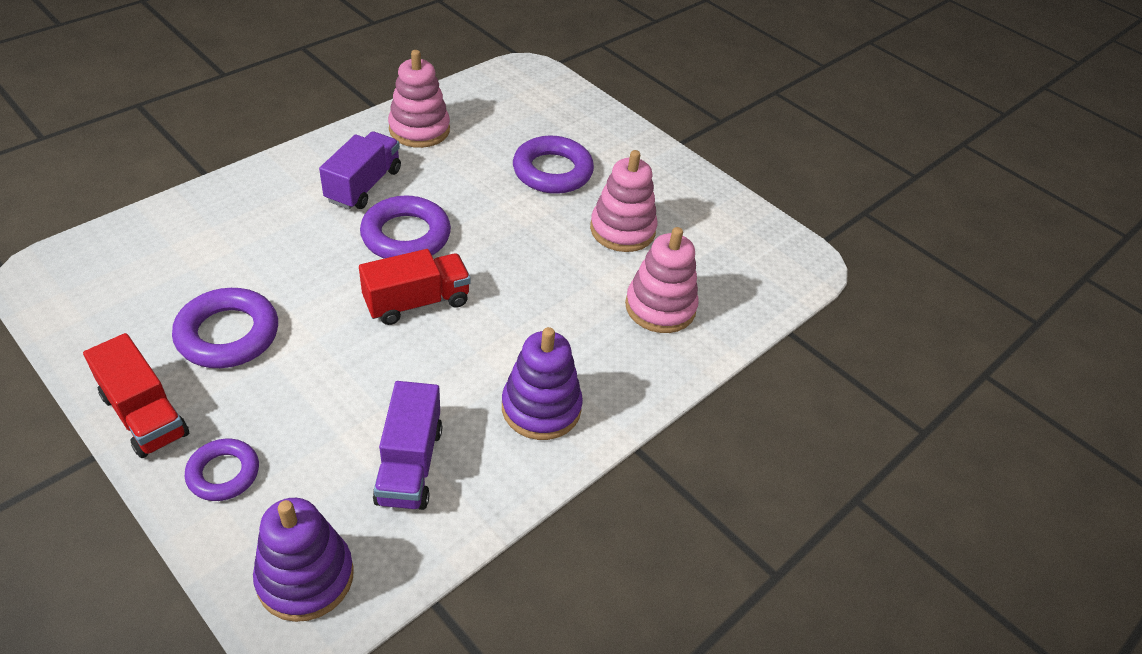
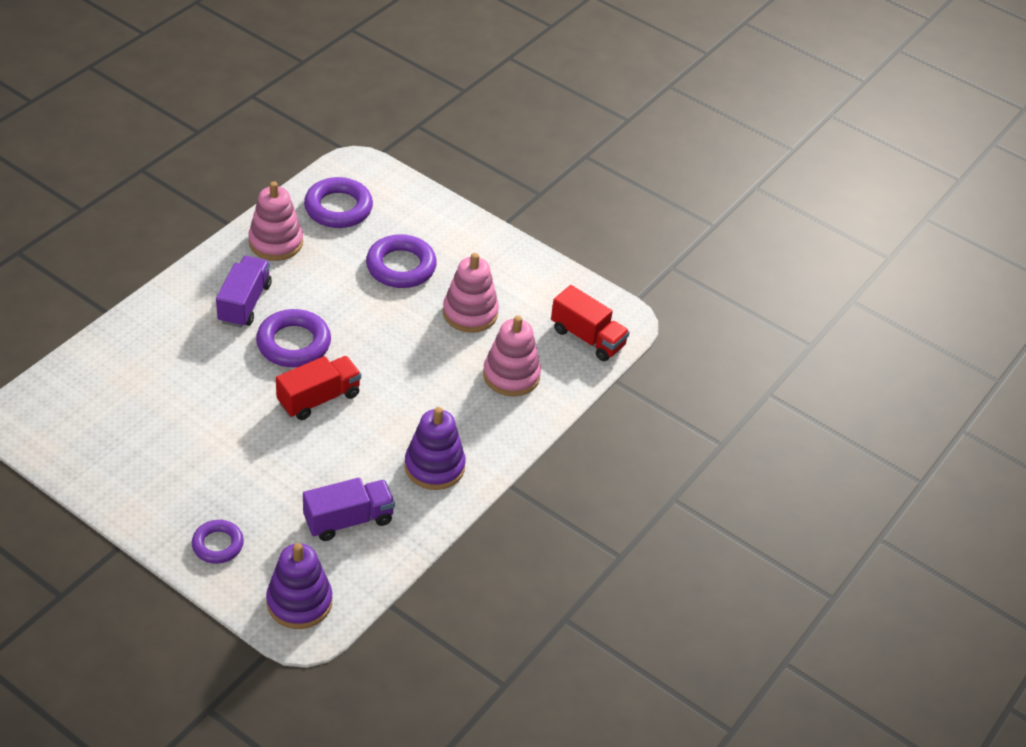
camera: 10 degrees left, 0 degrees up
(144, 415) = (144, 513): red truck -> red truck (587, 338)
(228, 334) = (181, 445): purple ring -> purple ring (338, 208)
(409, 464) = (348, 520): purple truck -> purple truck turned 105 degrees counterclockwise

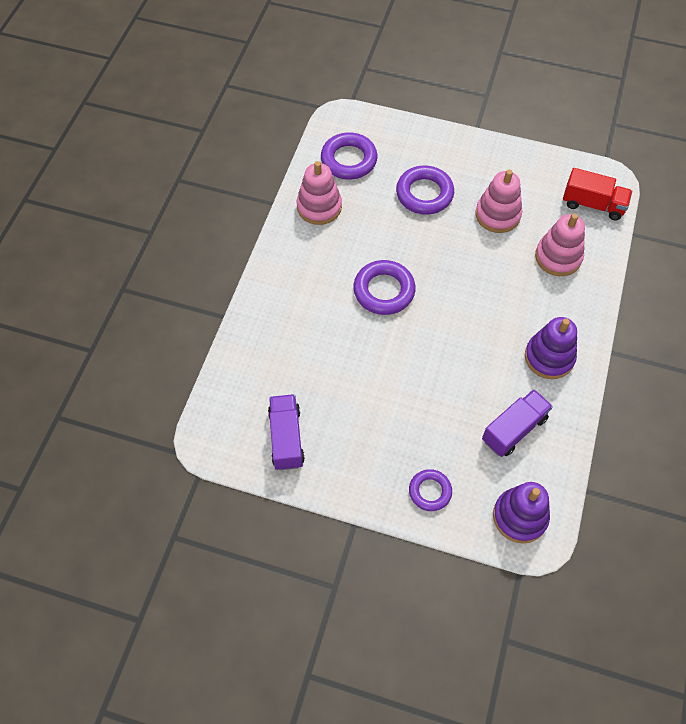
camera: 15 degrees left, 15 degrees up
(245, 303) = (326, 269): purple truck -> purple truck (286, 438)
(319, 399) = (430, 332): red truck -> none

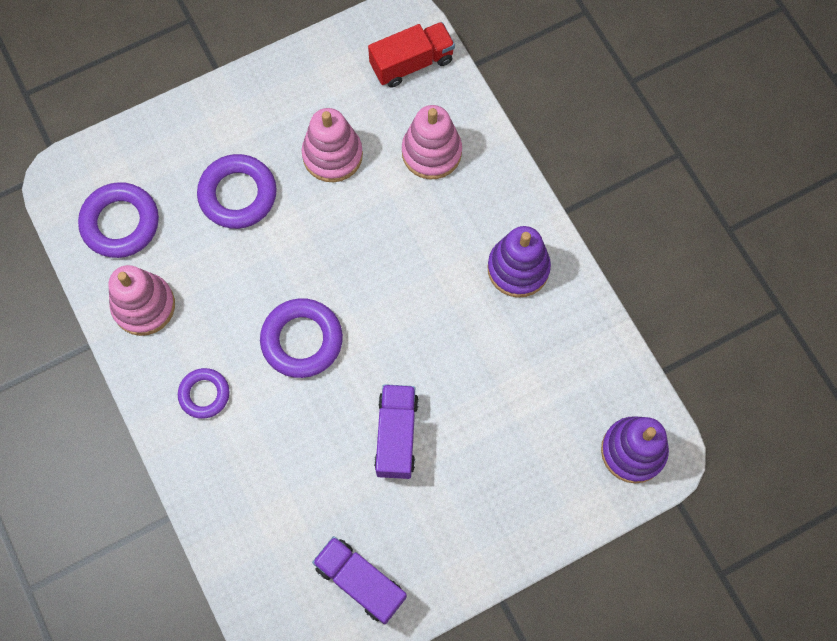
camera: 45 degrees left, 10 degrees up
(430, 491) = (537, 504): purple ring -> purple ring (204, 394)
(514, 429) = (553, 371): purple truck -> purple truck (396, 436)

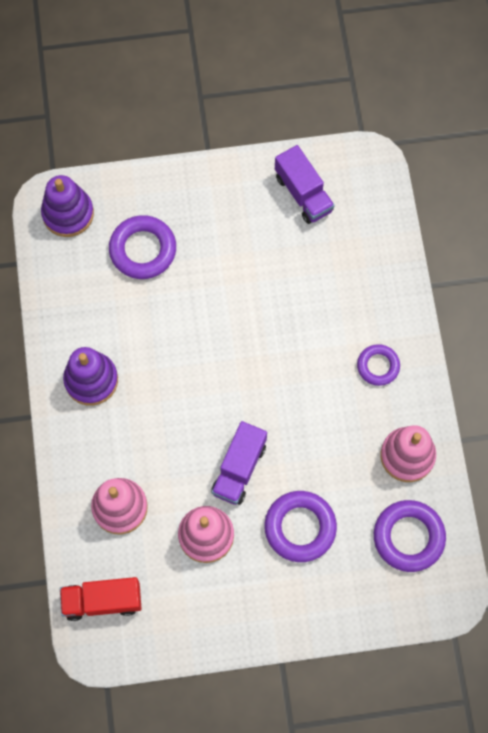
camera: 160 degrees left, 0 degrees up
(302, 340) = (287, 382): purple ring -> purple ring (143, 250)
(396, 436) = (239, 284): purple truck -> purple truck (239, 469)

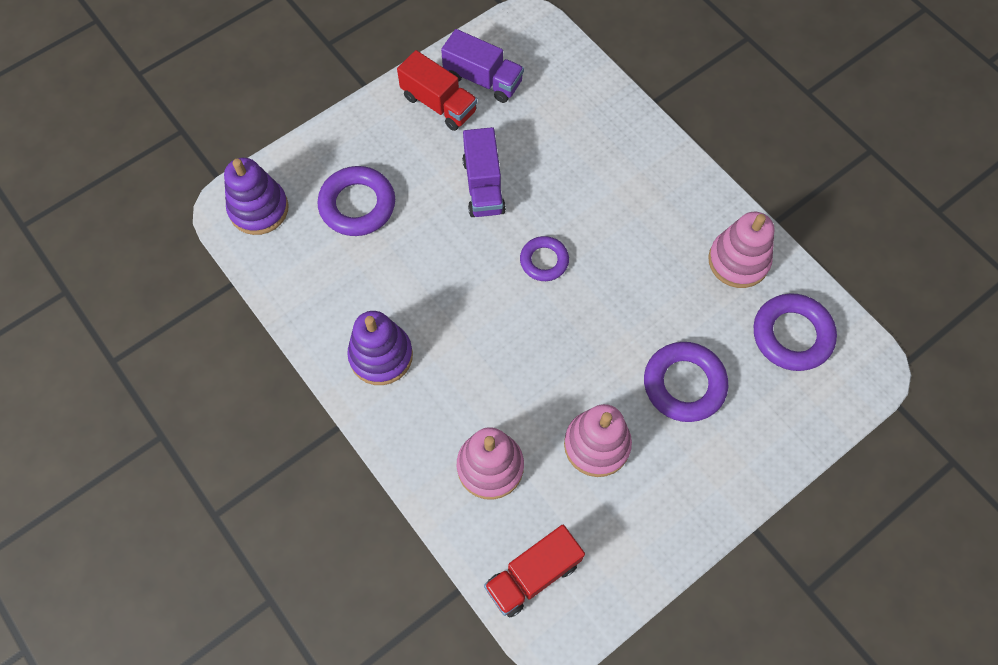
camera: 30 degrees left, 5 degrees down
(239, 469) = (587, 361): purple truck -> purple truck (483, 186)
(255, 197) = (439, 104): none -> red truck
(378, 366) = (655, 195): purple ring -> purple ring (544, 261)

